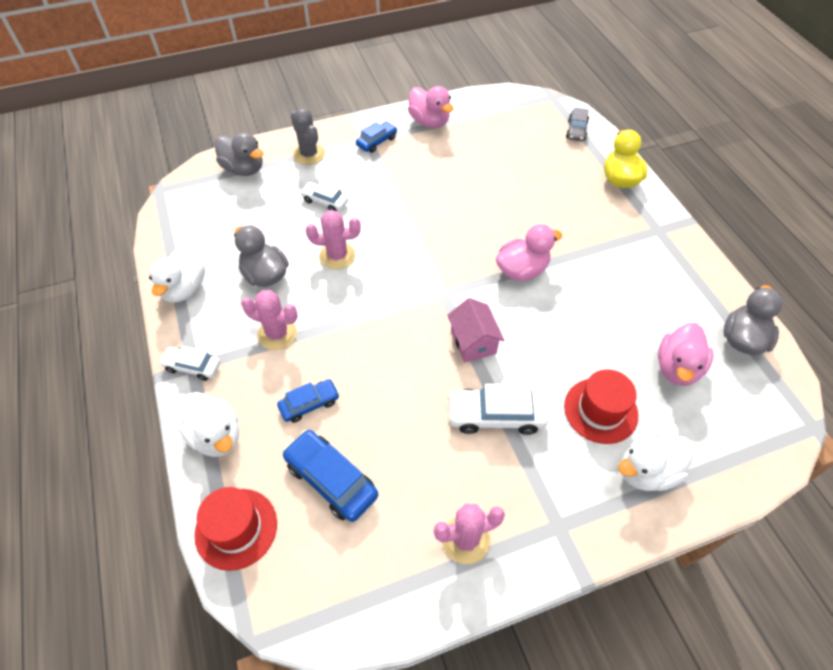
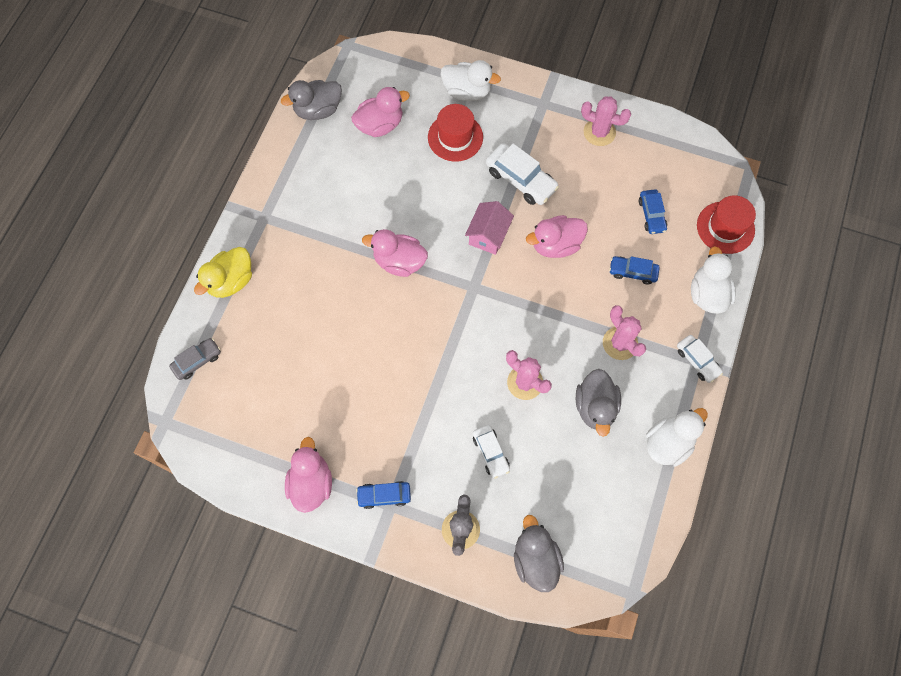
camera: 140 degrees left, 15 degrees up
(331, 480) = (651, 215): blue car -> blue car, size x0.62
(405, 377) = (555, 245): none -> pink duck

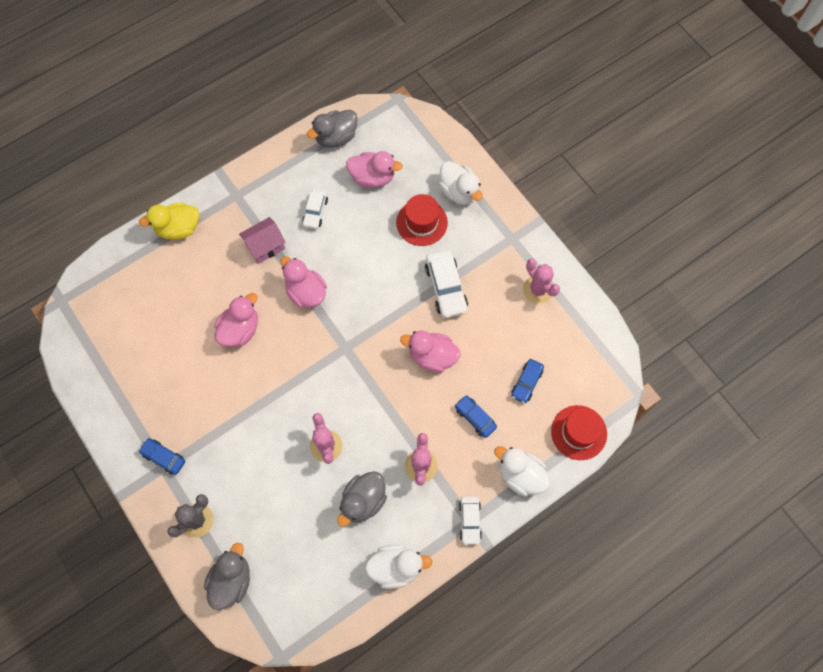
camera: 35 degrees right, 0 degrees up
(197, 361) = (113, 272): grey car -> none
(311, 483) = (122, 413): pink duck -> pink duck (240, 330)
(318, 110) = (336, 137): grey duck -> grey duck turned 45 degrees counterclockwise
(488, 235) = (387, 315): pink house -> pink house (265, 246)
(490, 452) = (261, 480): white car -> white car (315, 212)
(707, 294) = (520, 475): white duck -> white duck turned 90 degrees counterclockwise

